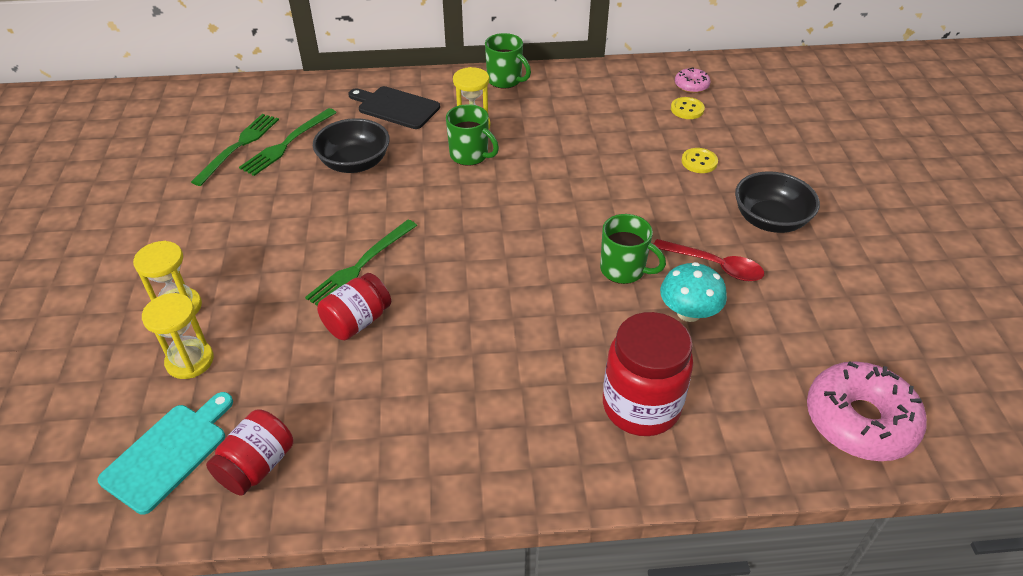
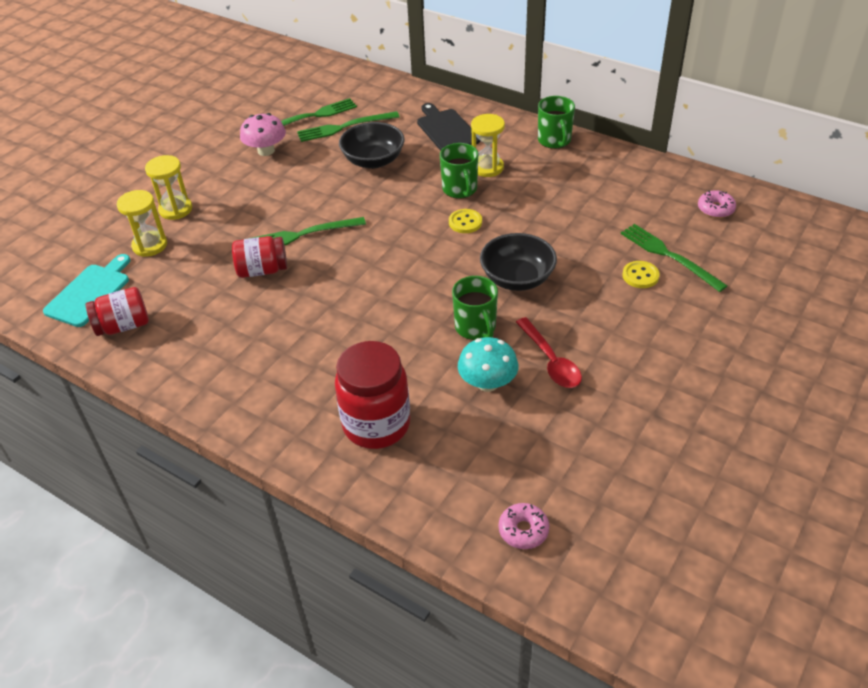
camera: 40 degrees right, 0 degrees up
(168, 453) = (90, 293): turquoise cutting board -> turquoise cutting board turned 45 degrees counterclockwise
(223, 200) = (266, 151): none -> pink mushroom
(687, 109) = (685, 228): yellow button -> yellow button (465, 222)
(701, 136) = (669, 256): none -> green fork
(770, 220) = (644, 350): black bowl -> black bowl (517, 278)
(859, 421) = (523, 530): pink donut -> pink donut, size x0.48

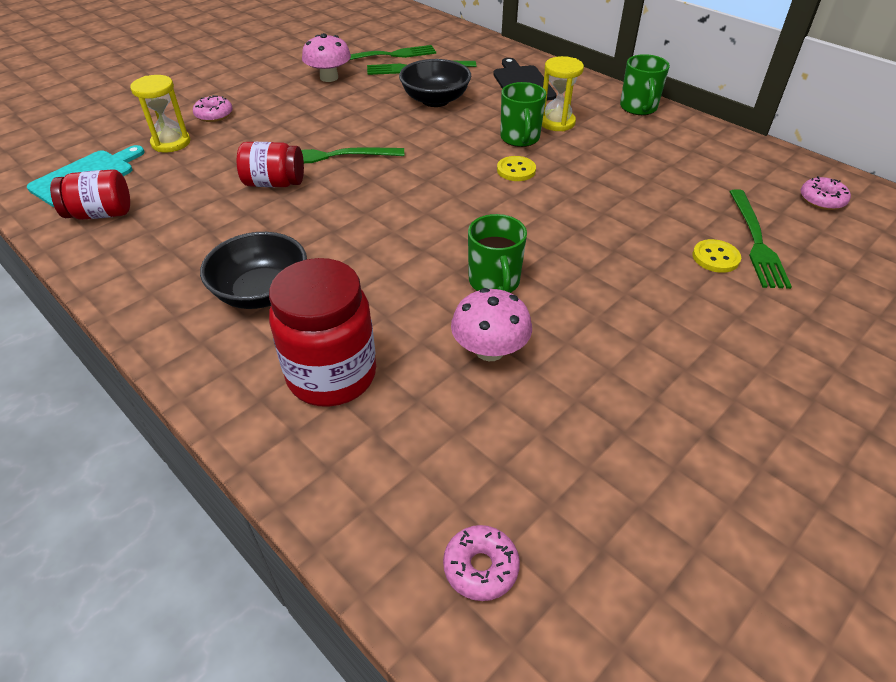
camera: 10 degrees right, 0 degrees up
(175, 209) = (214, 115): yellow hourglass -> pink donut
(487, 383) = (489, 350): turquoise mushroom -> pink mushroom
(517, 278) = (560, 236): black bowl -> black bowl (262, 292)
(550, 361) = (578, 338): red spoon -> none
(669, 256) = (756, 241): green fork -> green fork turned 150 degrees counterclockwise

